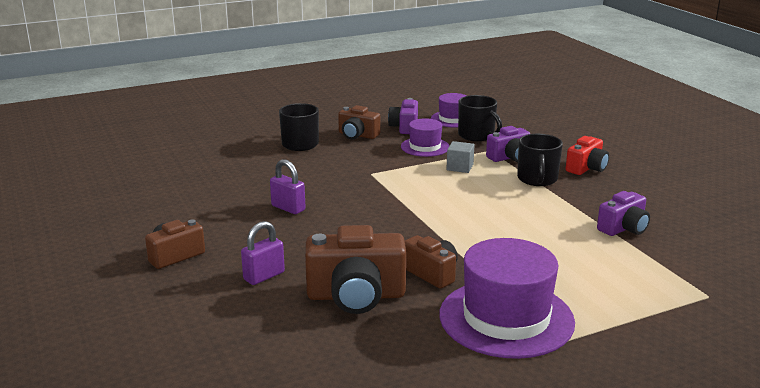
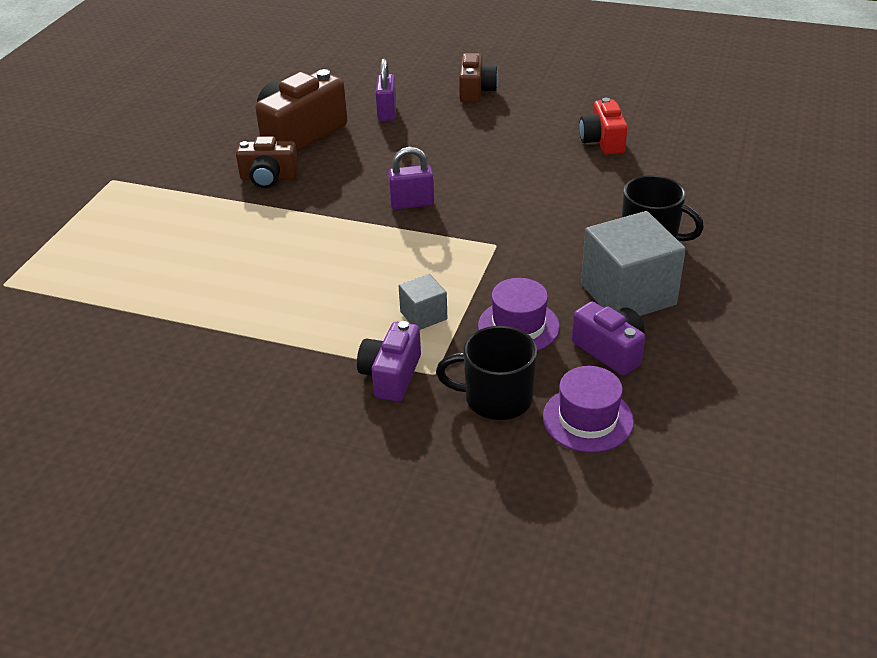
camera: 135 degrees right, 15 degrees up
(288, 208) = (486, 164): purple padlock -> purple padlock (412, 203)
(357, 135) = (628, 294): brown camera -> grey cube
(506, 318) = (168, 176): purple hat -> none
(537, 179) = (309, 352): black mug -> none
(587, 168) = (268, 419): red camera -> red camera (602, 141)
(623, 228) = (138, 327): purple camera -> none

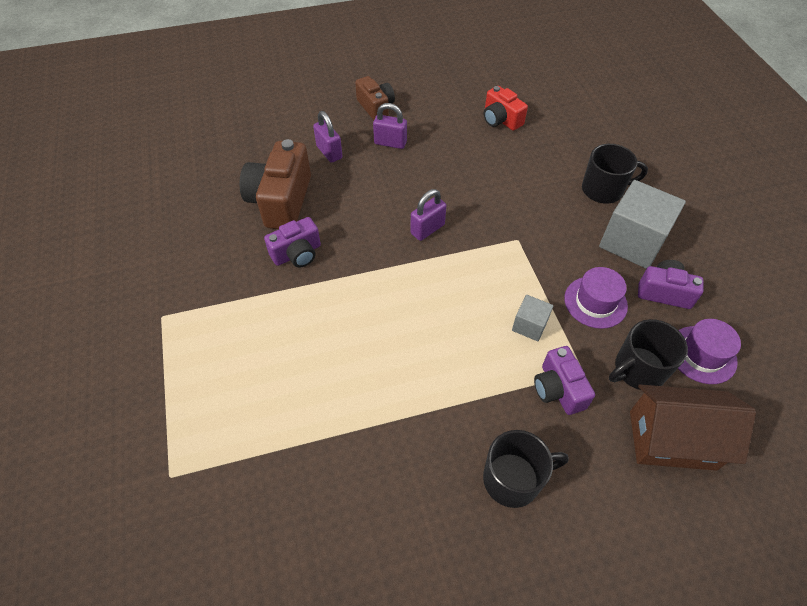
camera: 35 degrees left, 15 degrees up
(265, 418) = (513, 479): none -> black mug
(269, 178) = (297, 254): brown camera -> purple camera
(456, 124) = (390, 143): none -> purple padlock
(461, 468) = (672, 440): none -> brown house

